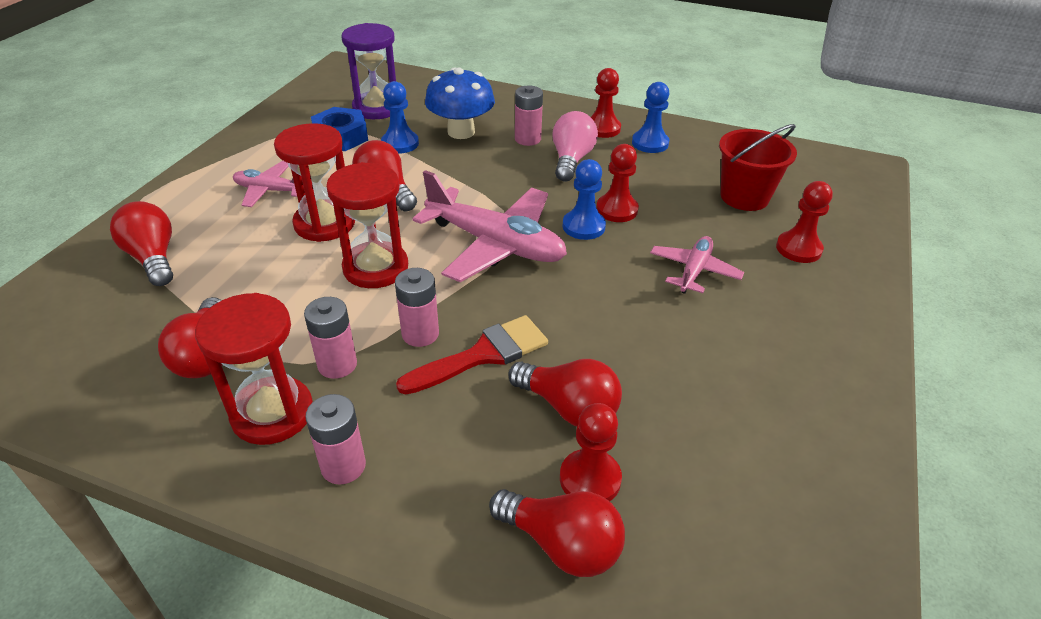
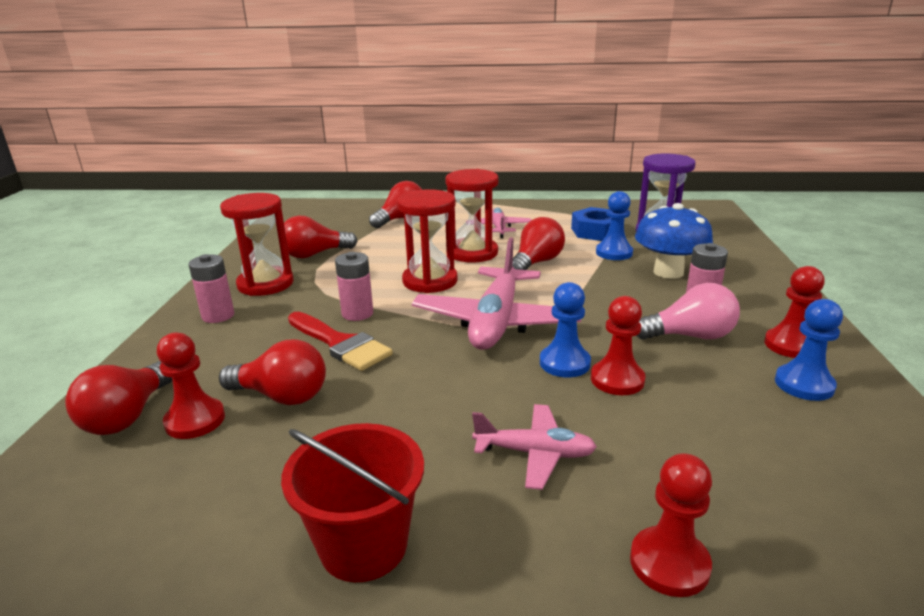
camera: 75 degrees right, 15 degrees down
(337, 364) = (315, 292): pink battery -> none
(568, 407) = (281, 396): red light bulb -> red light bulb turned 90 degrees counterclockwise
(744, 197) = (763, 489): red bucket -> red bucket (363, 545)

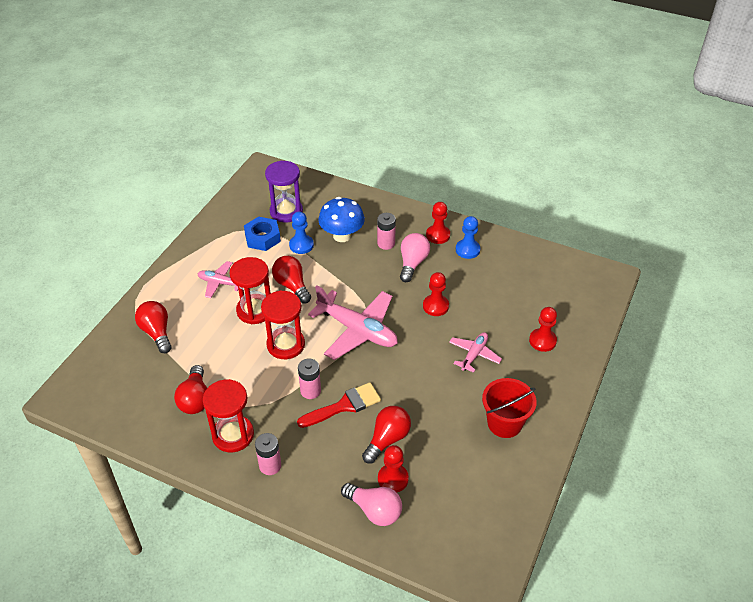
camera: 70 degrees left, 20 degrees up
(128, 416) = (374, 510): red light bulb -> pink light bulb
(564, 363) = (413, 318): blue pawn -> none

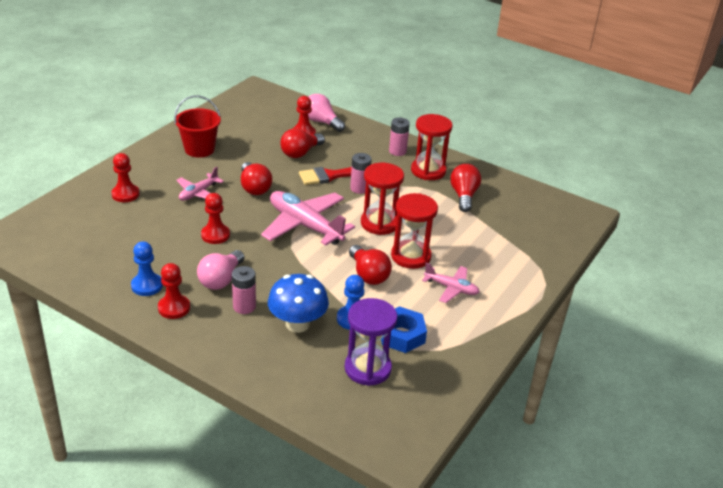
camera: 175 degrees left, 10 degrees down
(157, 332) = (512, 250): red light bulb -> red light bulb (254, 187)

